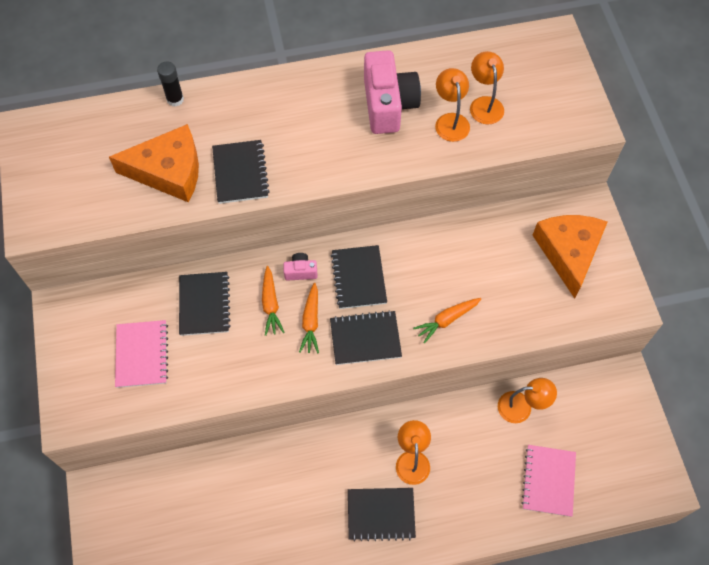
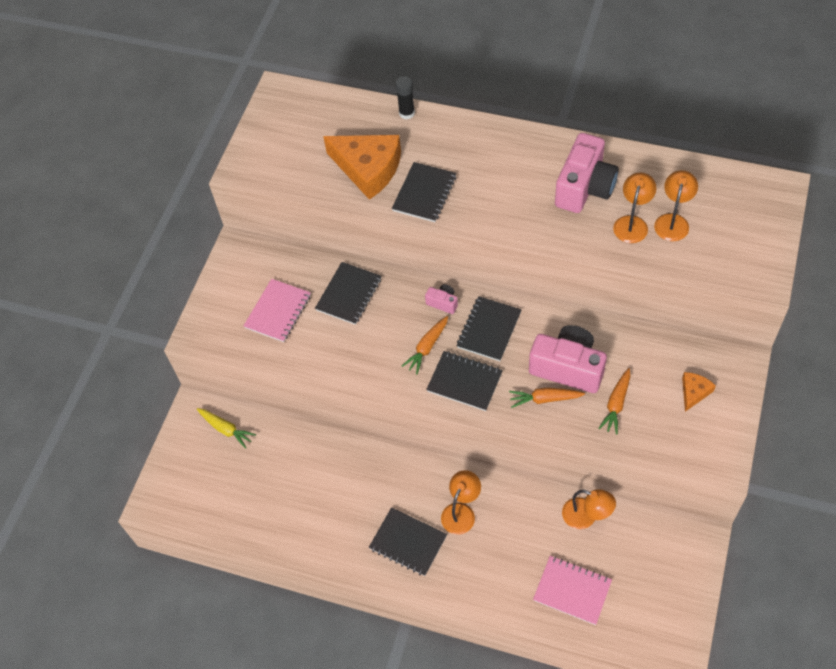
camera: 35 degrees right, 5 degrees down
(140, 495) = (226, 429): none -> yellow carrot
(271, 304) = (402, 318): orange carrot -> orange carrot (616, 404)
(450, 281) = (568, 367): none -> pink camera
(548, 481) = (572, 591): pink notebook -> pink notebook turned 75 degrees clockwise
(568, 252) = (694, 392): orange cheese -> orange cheese, size x0.47

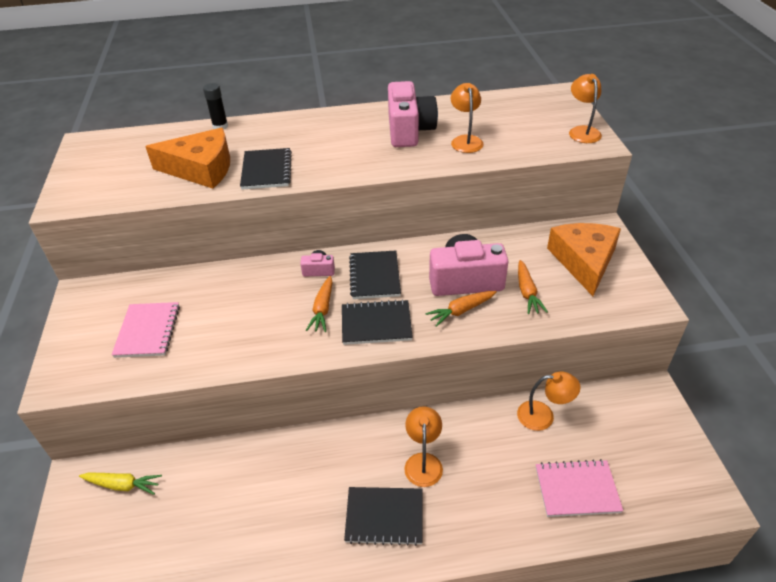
camera: 30 degrees left, 15 degrees down
(349, 294) = (220, 293): black notebook -> none
(673, 221) = (497, 131): orange lamp -> orange lamp (582, 131)
(694, 392) = (584, 261): orange cheese -> orange cheese, size x2.13

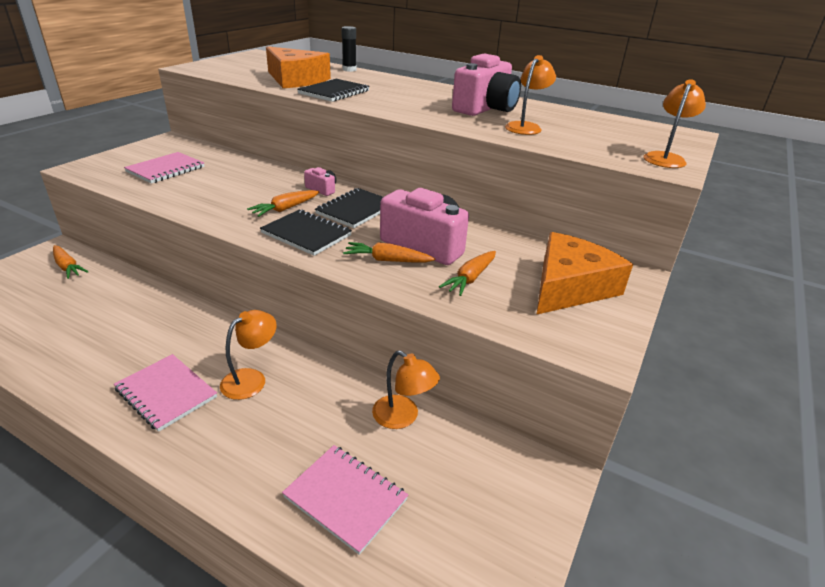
camera: 35 degrees right, 10 degrees down
(122, 485) = (67, 267): yellow carrot -> orange carrot
(384, 516) = (166, 393): black notebook -> pink notebook

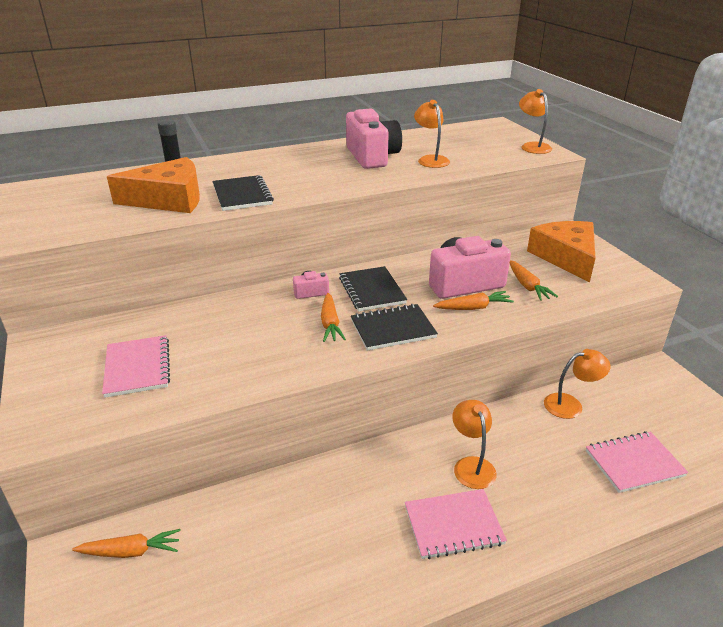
camera: 50 degrees left, 0 degrees up
(387, 260) = (473, 308): orange carrot -> orange carrot turned 150 degrees counterclockwise

